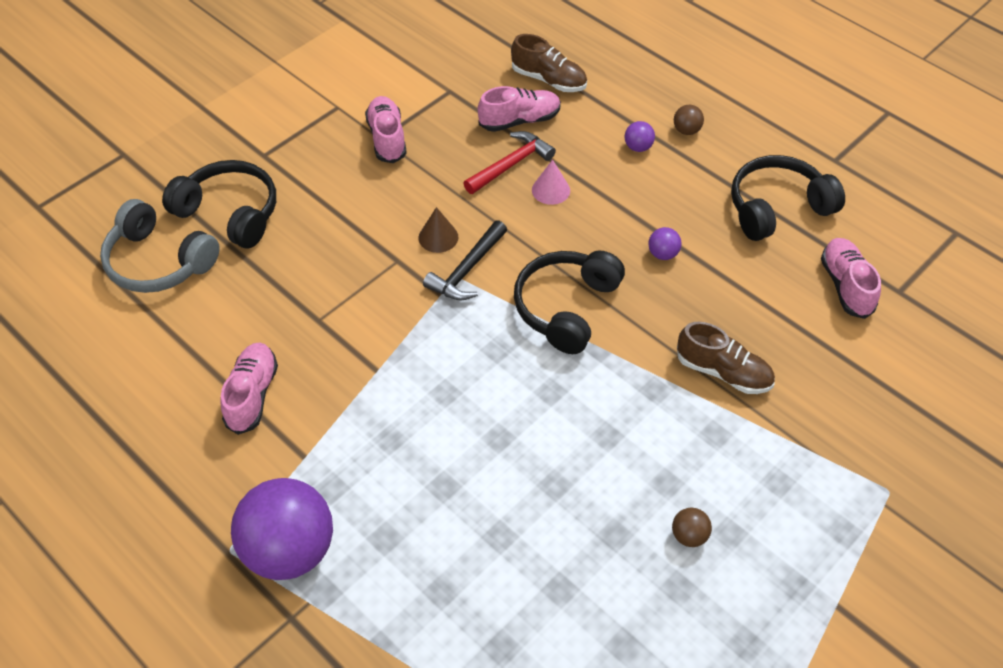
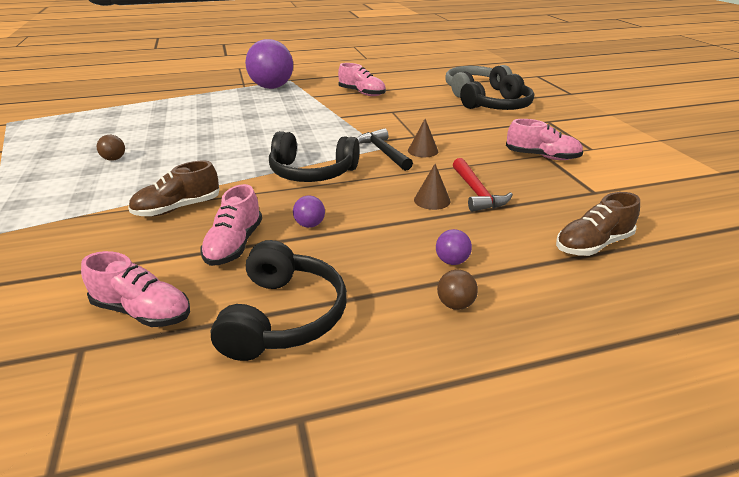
camera: 120 degrees right, 20 degrees down
(519, 120) = (533, 211): pink shoe -> pink shoe (234, 245)
(551, 190) = (432, 200): pink cone -> brown cone
(566, 307) = (312, 172): black headphones -> black headphones turned 135 degrees clockwise

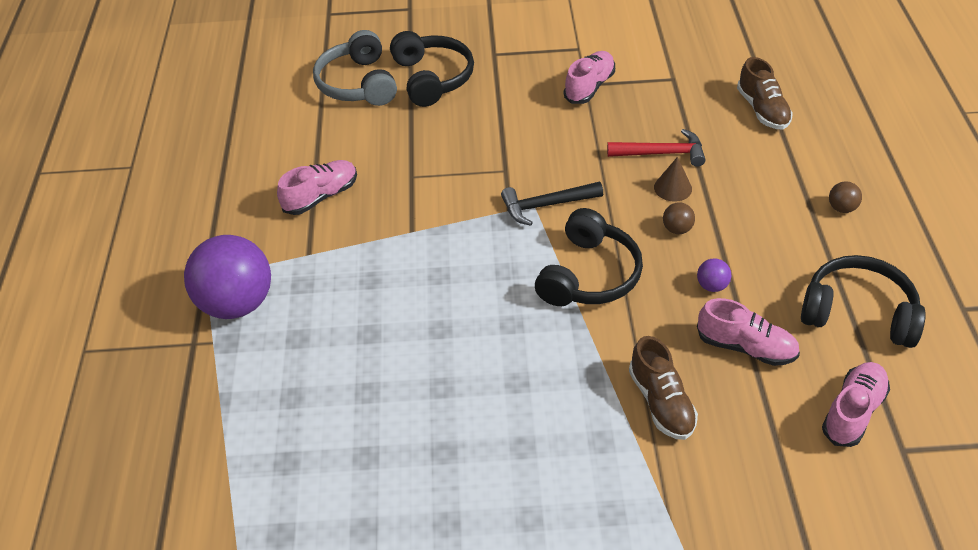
camera: 75 degrees left, 15 degrees up
(114, 159) = (496, 495): brown ball -> brown ball (677, 229)
(423, 151) = (551, 172): brown cone -> none
(452, 261) = (782, 197): purple ball -> none

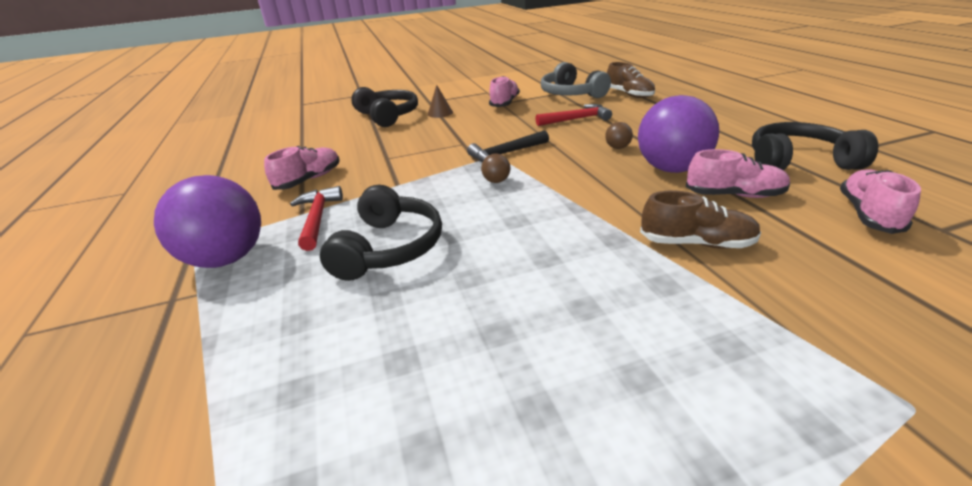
camera: 15 degrees left, 15 degrees down
(323, 267) = (317, 218): none -> red hammer
(358, 84) = (330, 126): grey headphones -> grey headphones (571, 94)
(589, 275) = (566, 181): black headphones -> black headphones (389, 248)
(661, 402) = (696, 243): brown shoe -> brown shoe turned 45 degrees counterclockwise
(673, 188) = (597, 131): brown cone -> brown cone (440, 113)
(712, 286) = (671, 169): purple ball -> purple ball, size x2.49
(841, 208) = (725, 120): brown ball -> brown ball (496, 181)

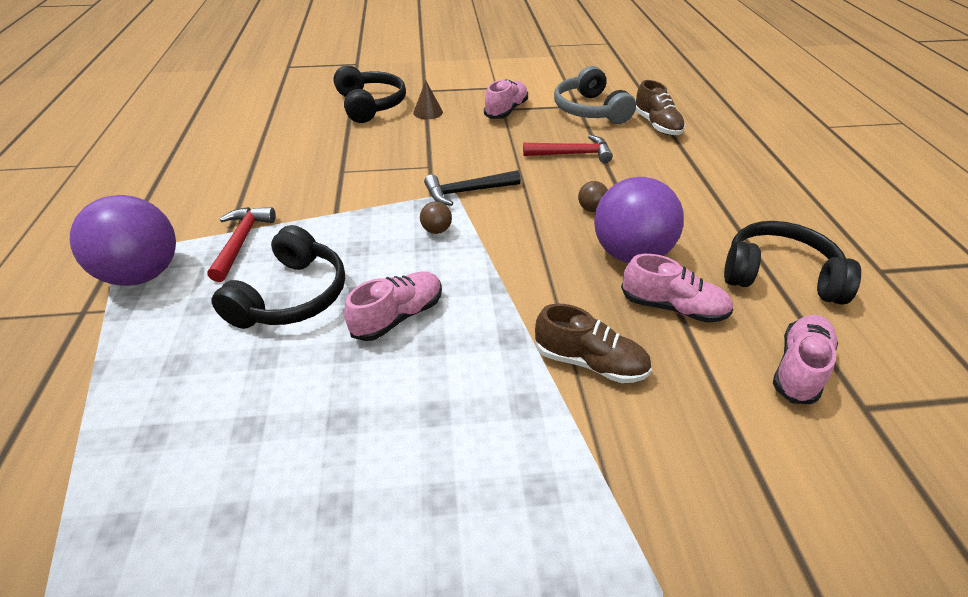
camera: 10 degrees right, 10 degrees up
(309, 180) = (253, 186): pink shoe -> pink shoe (398, 316)

